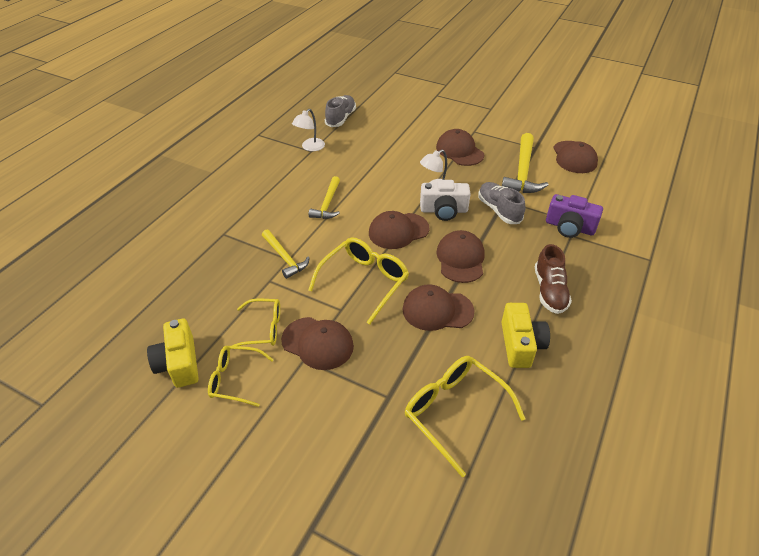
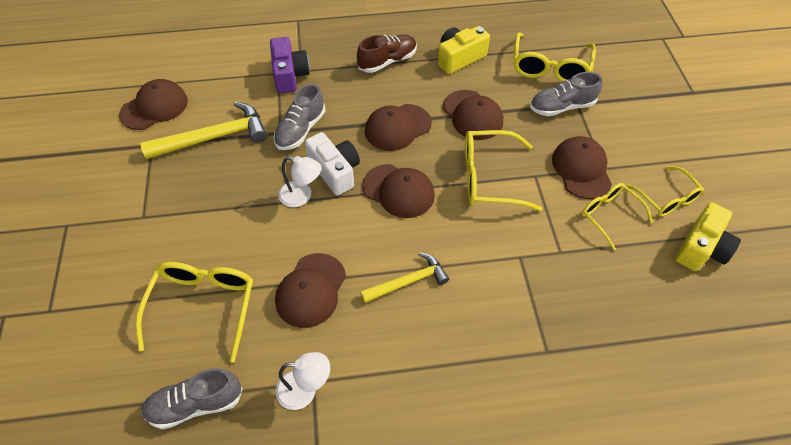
camera: 125 degrees left, 10 degrees up
(285, 258) = (522, 261): yellow hammer -> none
(391, 133) = (203, 307): none -> yellow glasses
(394, 381) = (561, 107): none -> grey shoe
(459, 151) = (203, 210): brown cap -> brown cap (311, 290)

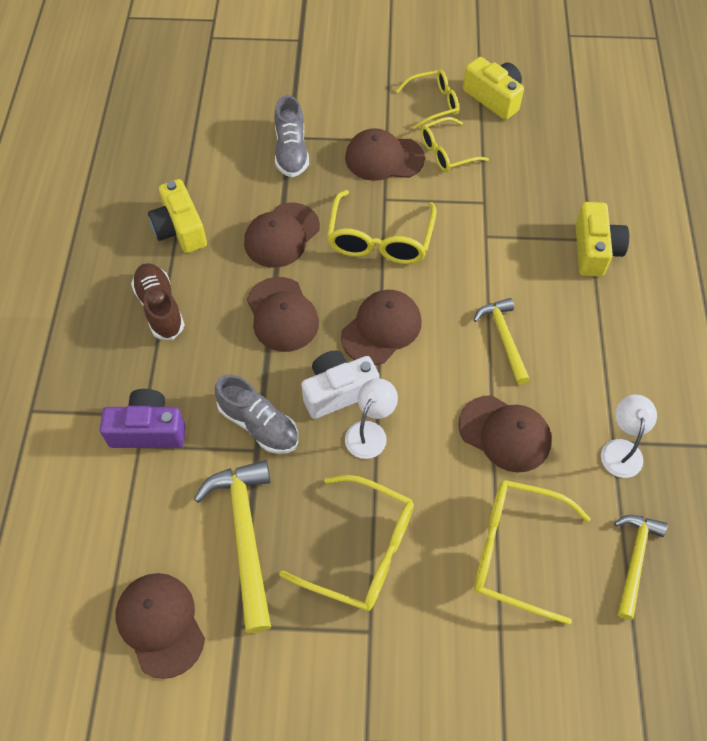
camera: 80 degrees left, 5 degrees up
(195, 404) = (634, 560): grey shoe -> yellow hammer
(472, 115) = (282, 235): brown cap -> brown cap turned 150 degrees clockwise
(534, 356) = (594, 250): none -> yellow camera
(550, 67) = (225, 145): yellow glasses -> yellow glasses (361, 550)

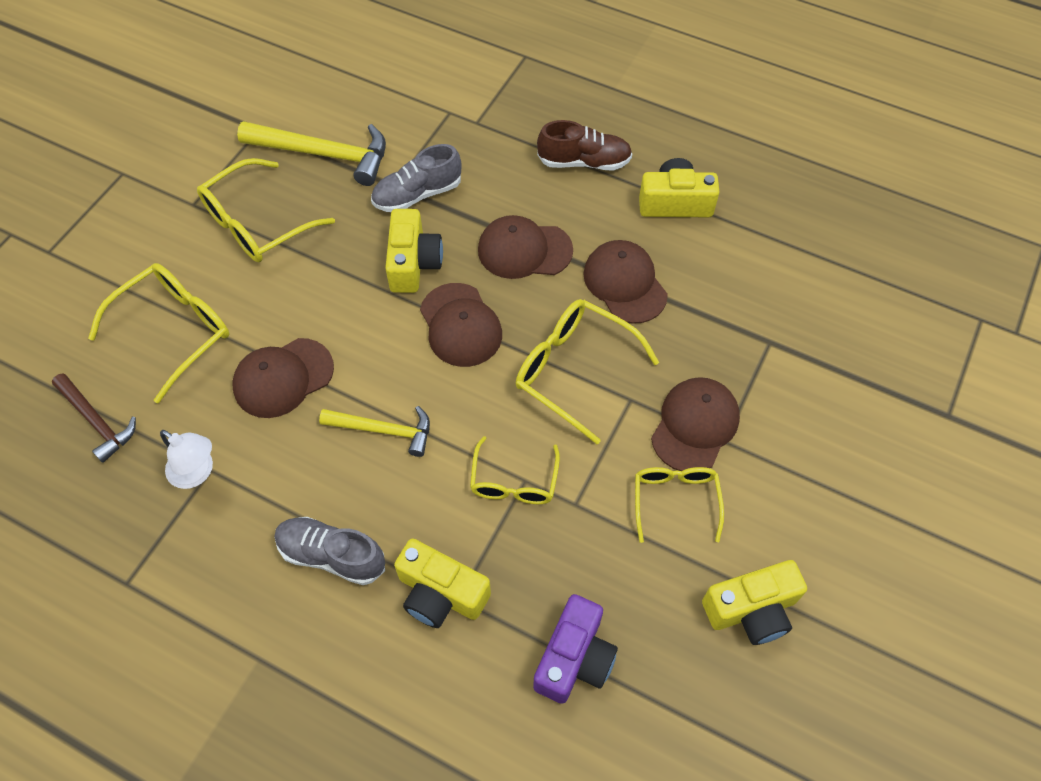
camera: 115 degrees right, 0 degrees up
(148, 430) = (460, 121): purple camera -> purple camera (574, 658)
(160, 624) = (293, 87): brown cap -> none
(291, 151) = (746, 335): grey shoe -> grey shoe (332, 555)
(338, 391) = (413, 263): white camera -> yellow camera
(370, 432) = (357, 271): white lamp -> none
(433, 104) = (768, 525): yellow glasses -> yellow glasses (514, 481)
(634, 560) = (97, 421): yellow hammer -> brown hammer

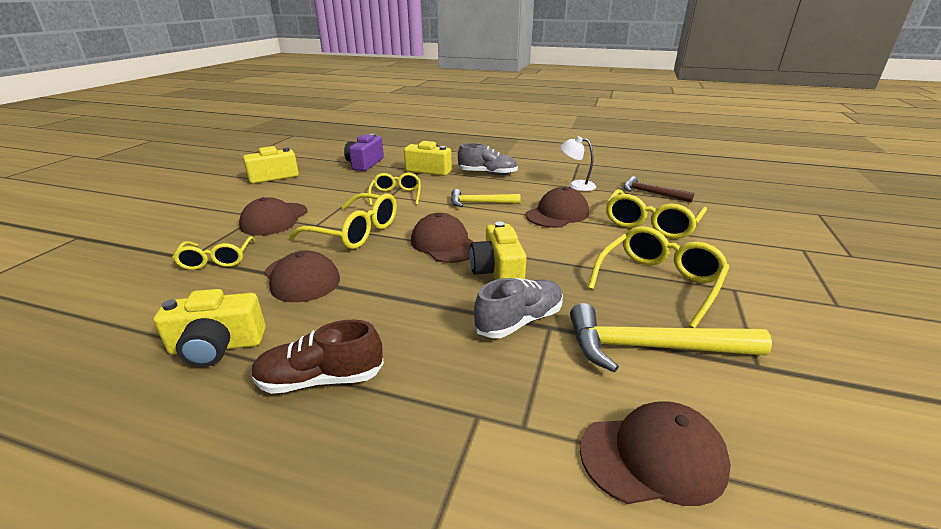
camera: 170 degrees right, 30 degrees down
(524, 250) = (396, 290): brown cap -> brown cap (653, 457)
(675, 501) = (300, 197): yellow glasses -> yellow glasses (217, 260)

